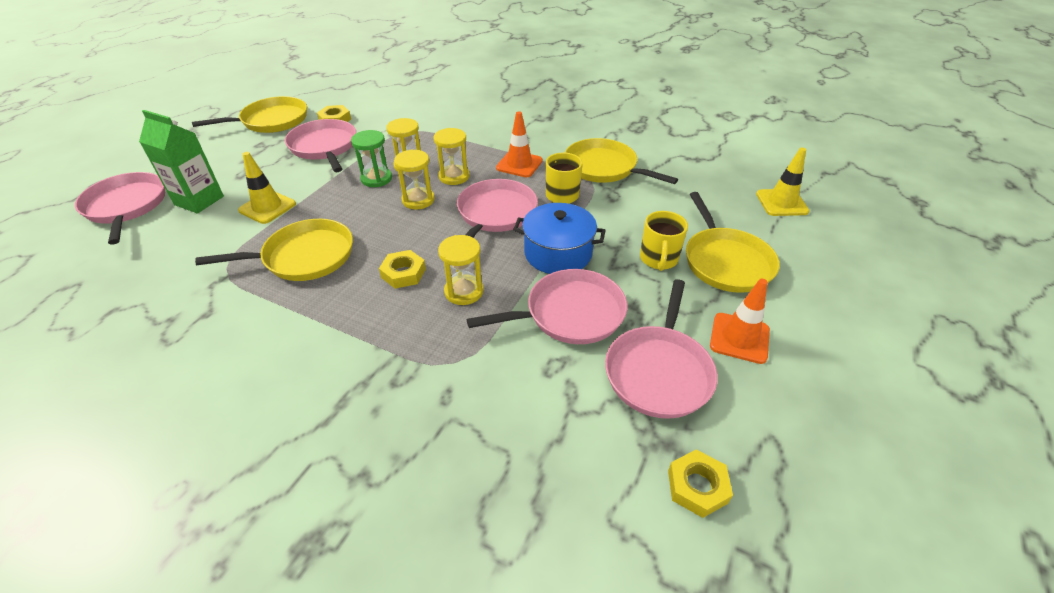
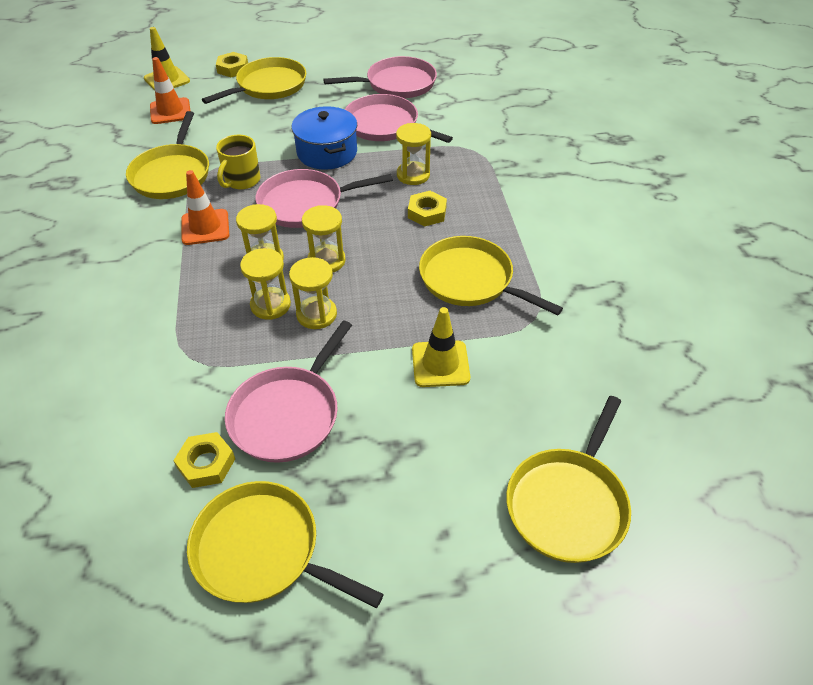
camera: 125 degrees left, 5 degrees up
(126, 206) = (568, 504): pink pan -> yellow pan
(199, 200) = (489, 438): green carton -> none
(376, 179) = (316, 314): green hourglass -> yellow hourglass
(658, 259) = (292, 110): yellow mug -> none
(697, 486) = (454, 58): yellow nut -> yellow nut (233, 68)
(739, 338) = (342, 67): orange traffic cone -> orange traffic cone (170, 111)

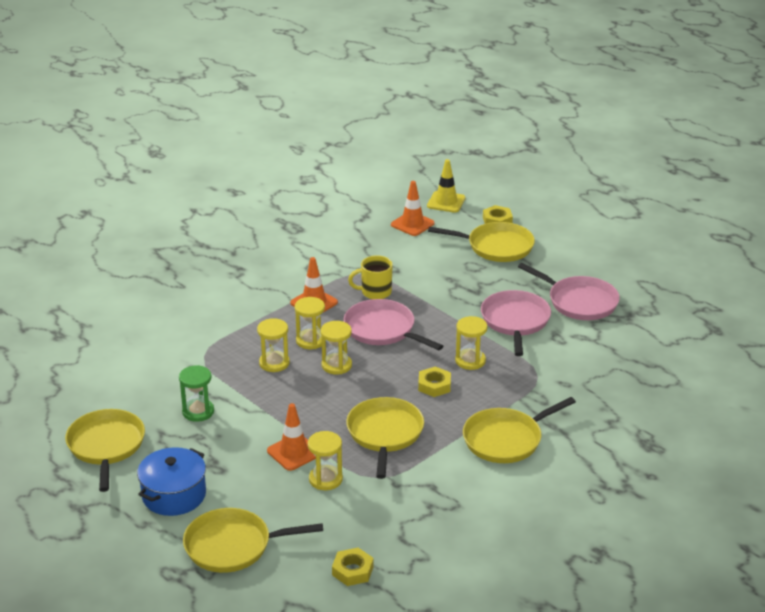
camera: 55 degrees right, 15 degrees down
(172, 174) = (348, 262): yellow pan -> yellow pan (506, 439)
(206, 463) = (140, 400): yellow nut -> yellow nut (352, 571)
(288, 414) = (198, 412): pink pan -> green hourglass
(316, 314) = (285, 384): yellow hourglass -> yellow hourglass (325, 479)
(327, 152) = (449, 311): blue pot -> blue pot (174, 495)
(440, 364) = (293, 452): yellow traffic cone -> orange traffic cone

